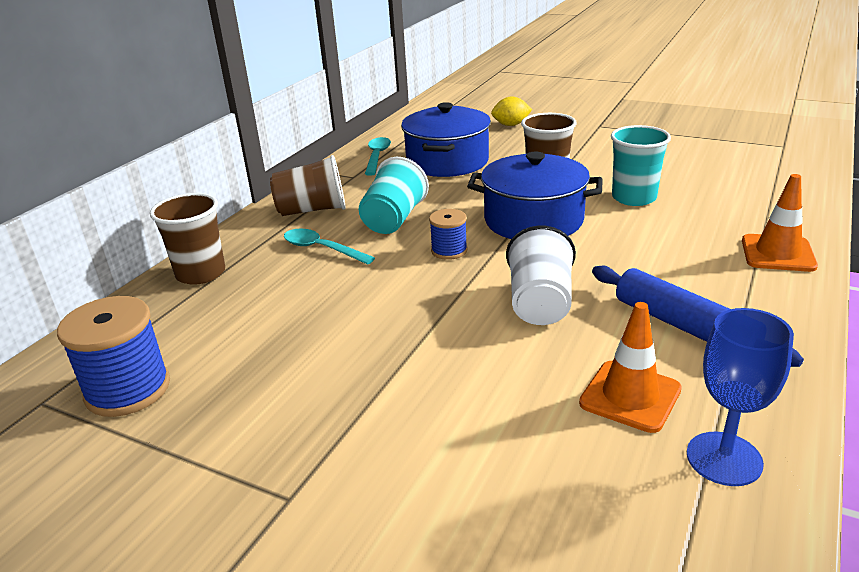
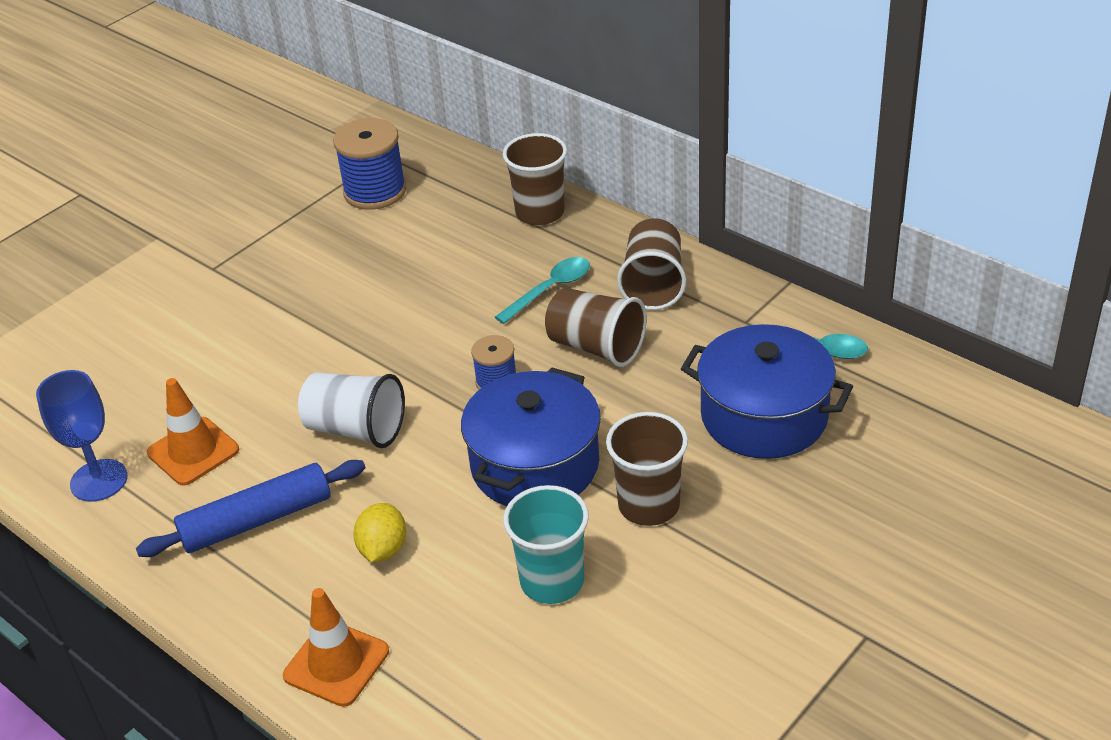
camera: 105 degrees right, 10 degrees up
(394, 219) = (596, 347): turquoise cup -> brown cup
(511, 125) = (908, 517): yellow lemon -> yellow lemon (383, 549)

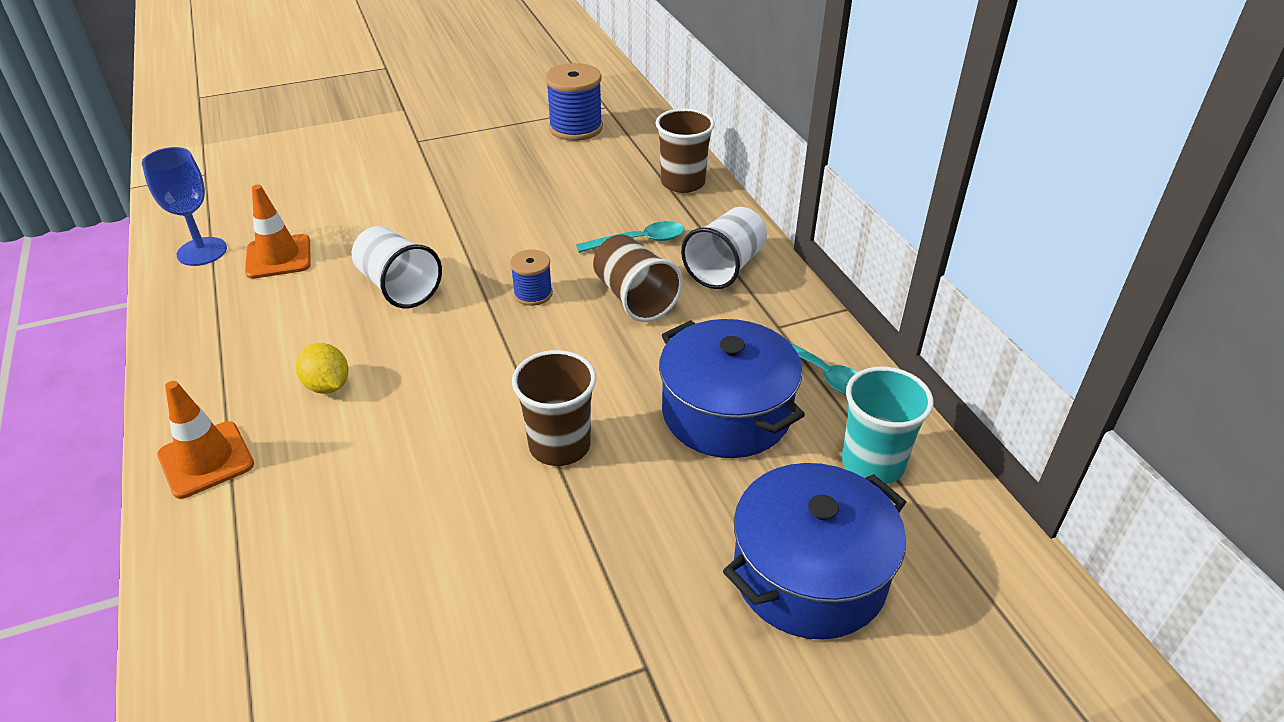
camera: 25 degrees right, 0 degrees up
(257, 520) = (267, 324): blue rolling pin -> none
(383, 549) = (327, 386): yellow lemon -> yellow lemon turned 75 degrees counterclockwise
(535, 465) = (501, 370): blue pot -> blue pot (809, 575)
(552, 581) = (423, 473): turquoise cup -> turquoise cup (872, 463)
(653, 284) = (725, 268): brown cup -> white cup

